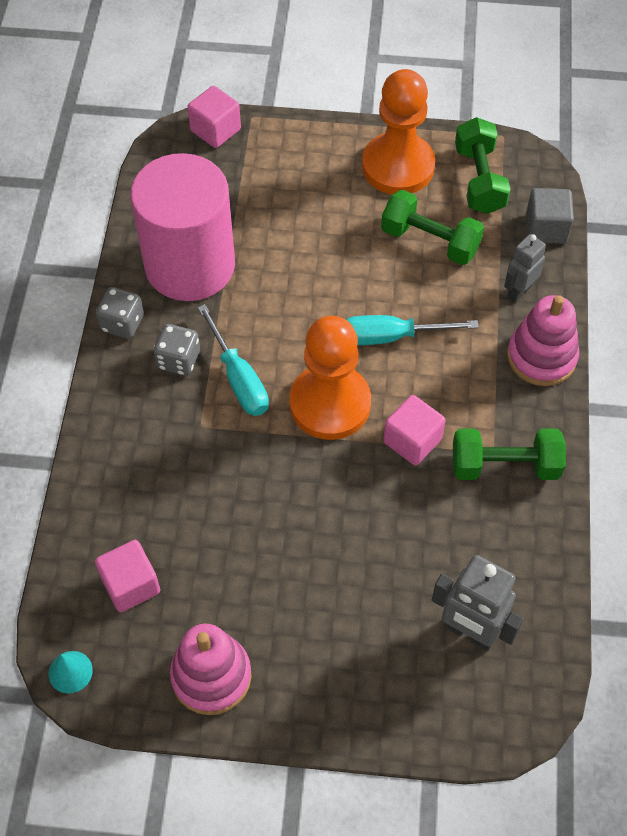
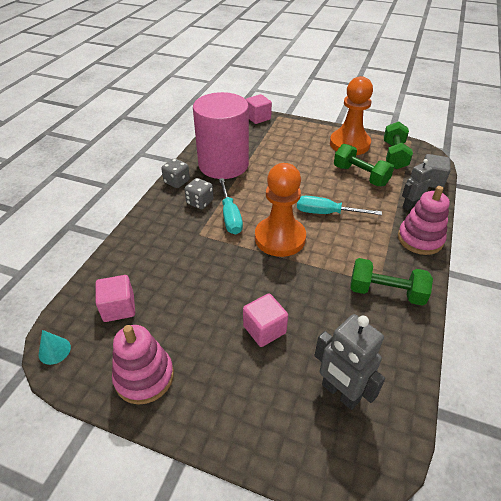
camera: 15 degrees right, 15 degrees down
(412, 441) = (326, 266): pink cube -> pink cube (264, 329)

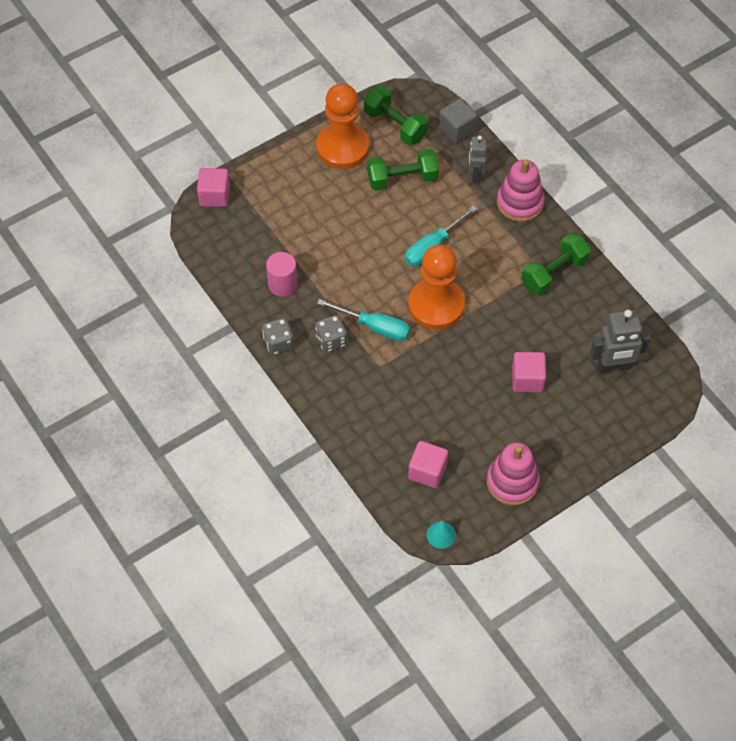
camera: 55 degrees left, 15 degrees up
(223, 164) = (282, 284): pink cylinder -> pink cylinder, size x0.45

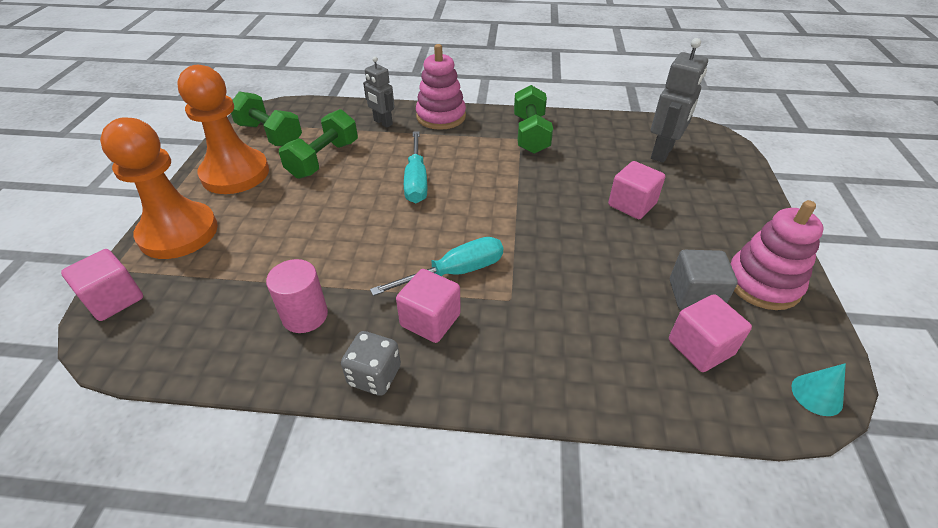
camera: 50 degrees left, 15 degrees down
(331, 340) = (430, 320): grey dice -> pink cube
(395, 125) = (270, 135): green dumbbell -> green dumbbell turned 45 degrees clockwise
(436, 305) = (482, 214): orange pawn -> orange pawn (178, 233)
(457, 129) = (329, 110): grey cube -> grey cube (694, 295)

